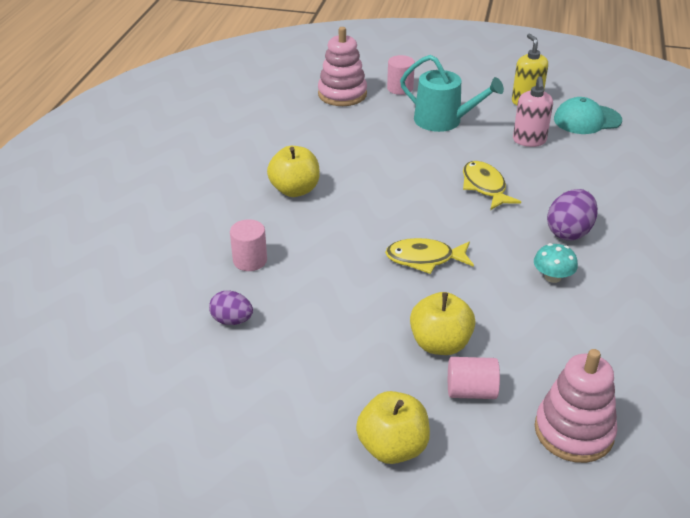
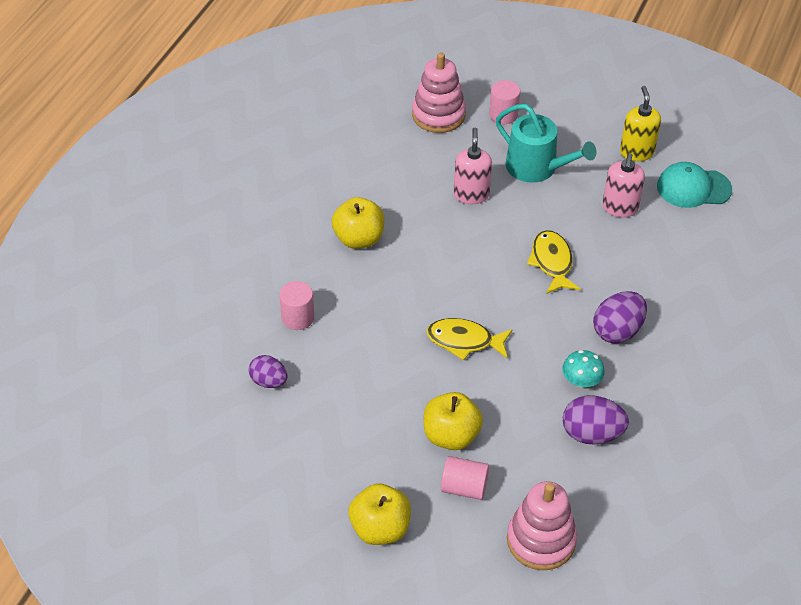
camera: 10 degrees right, 10 degrees up
(391, 146) = (471, 195): none -> pink soap dispenser
(583, 322) = (591, 434): none -> purple egg

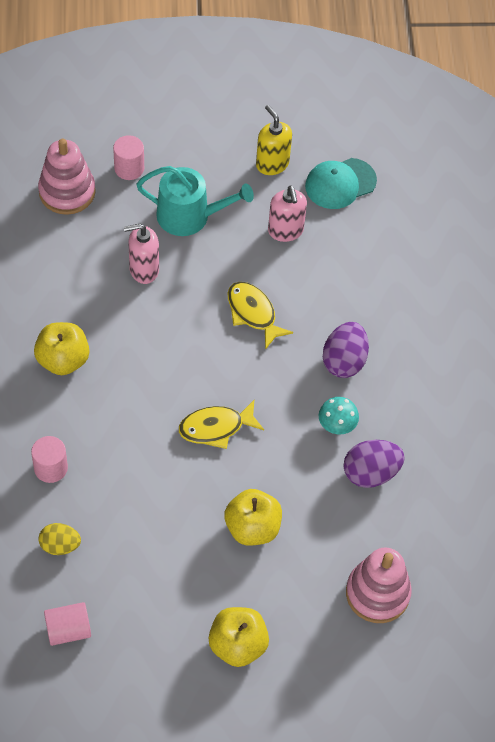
camera: 30 degrees left, 10 degrees up
(269, 381) = (60, 545): purple egg -> yellow egg
(464, 487) = (289, 573): pink cylinder -> pink cylinder (68, 630)
(471, 195) = (143, 270): pink soap dispenser -> pink soap dispenser turned 75 degrees counterclockwise

